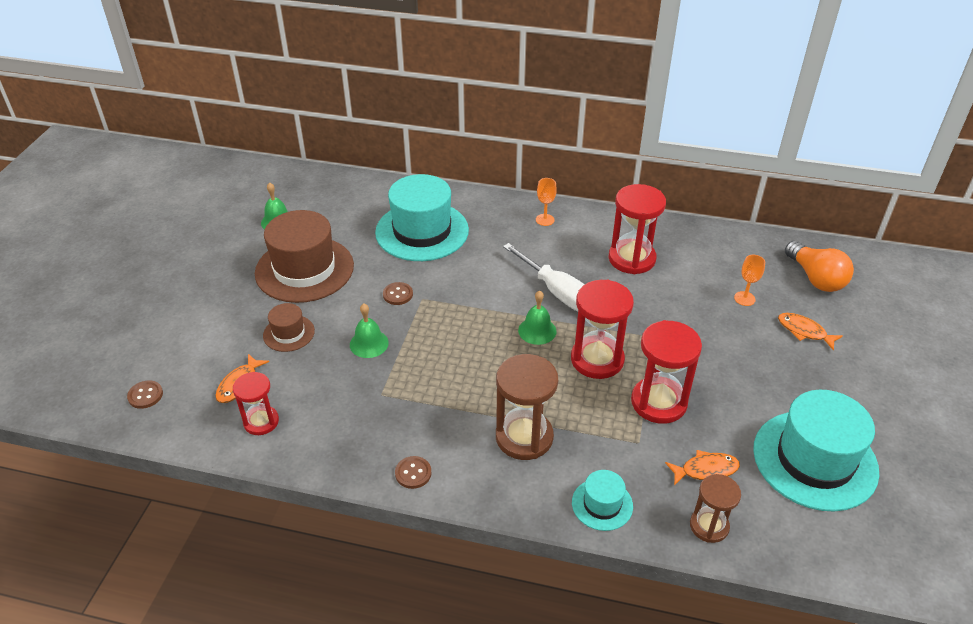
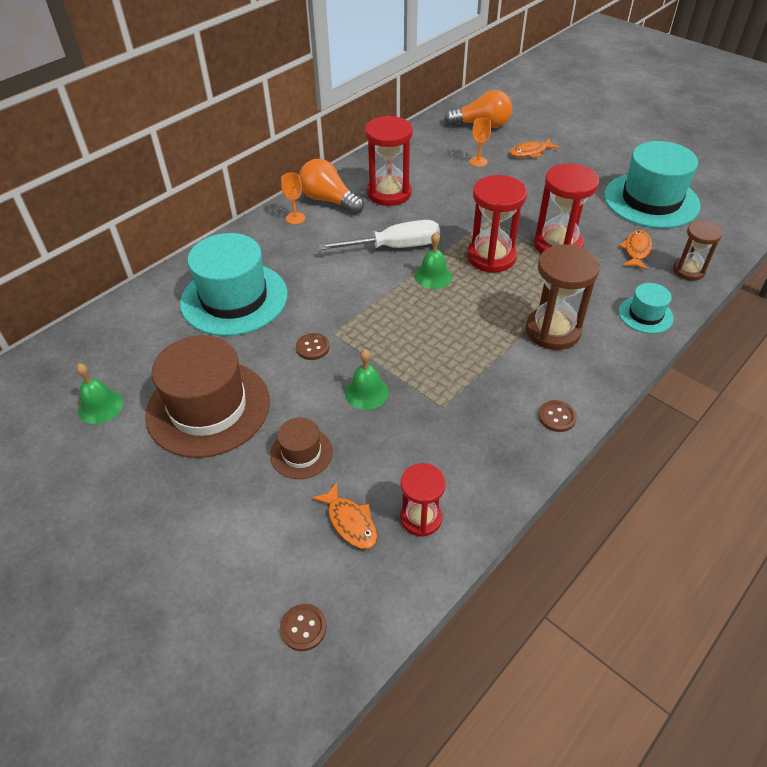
camera: 60 degrees left, 5 degrees up
(586, 228) = (329, 200): none -> orange light bulb

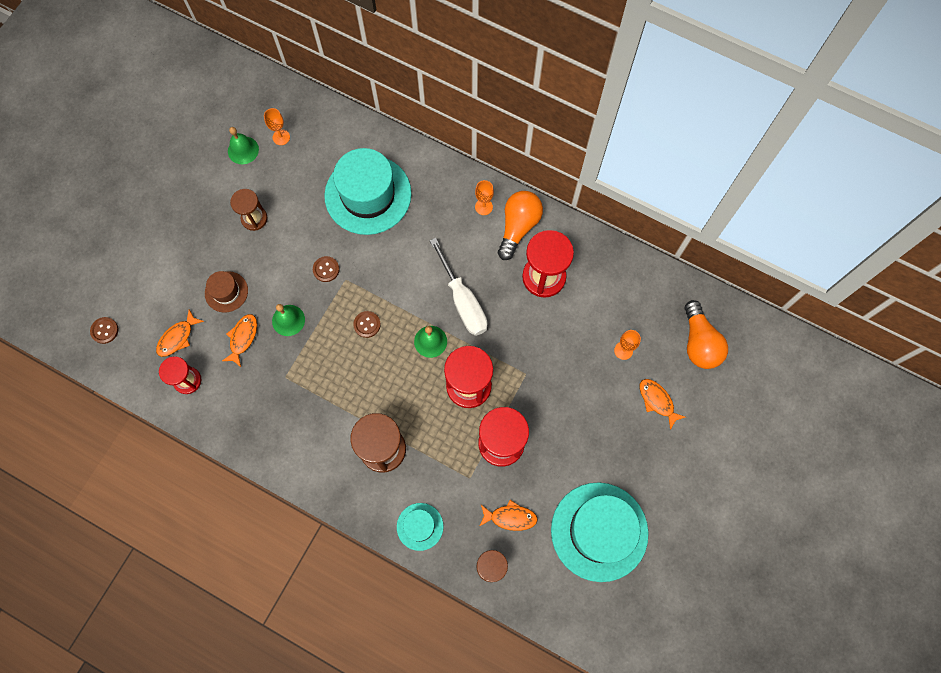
camera: 75 degrees right, 25 degrees up
(108, 365) = (281, 137): none -> orange goblet
(208, 408) = (254, 218): brown hat -> brown hourglass
(376, 443) = (243, 338): none -> orange fish
(557, 417) = (289, 460): brown button -> brown button (367, 324)

